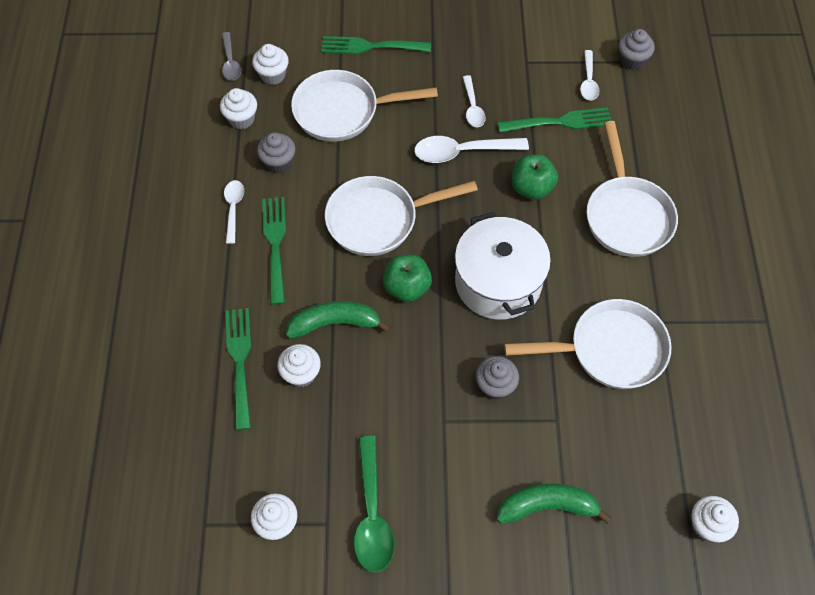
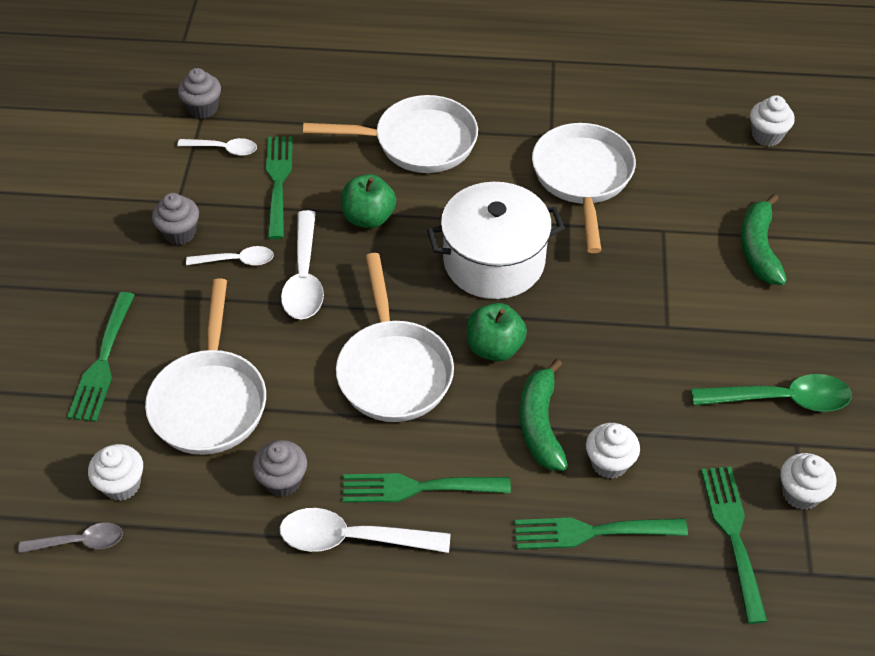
camera: 85 degrees left, 10 degrees down
(233, 208) = (352, 538): white spoon -> white spoon, size x1.65
(238, 465) = (733, 535): none -> green fork
(242, 119) = (194, 527): white cupcake -> none
(495, 386) = (624, 277): grey cupcake -> grey cupcake (180, 233)

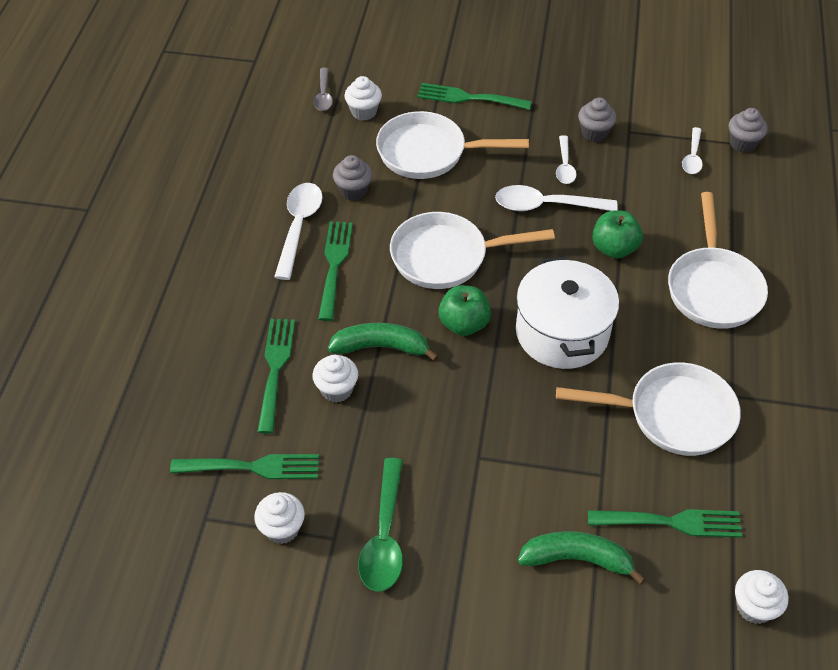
camera: 95 degrees right, 0 degrees up
(278, 181) = (655, 191): green fork -> green fork (671, 522)

